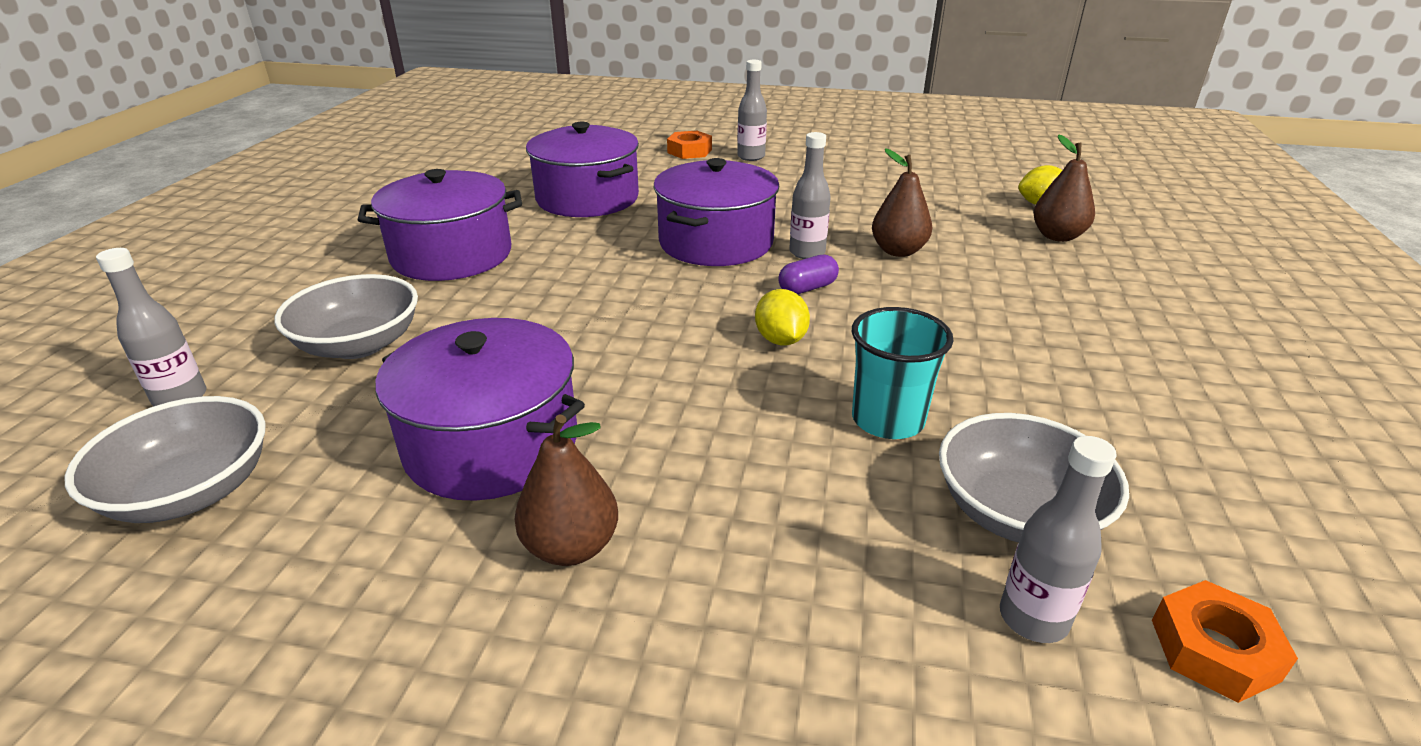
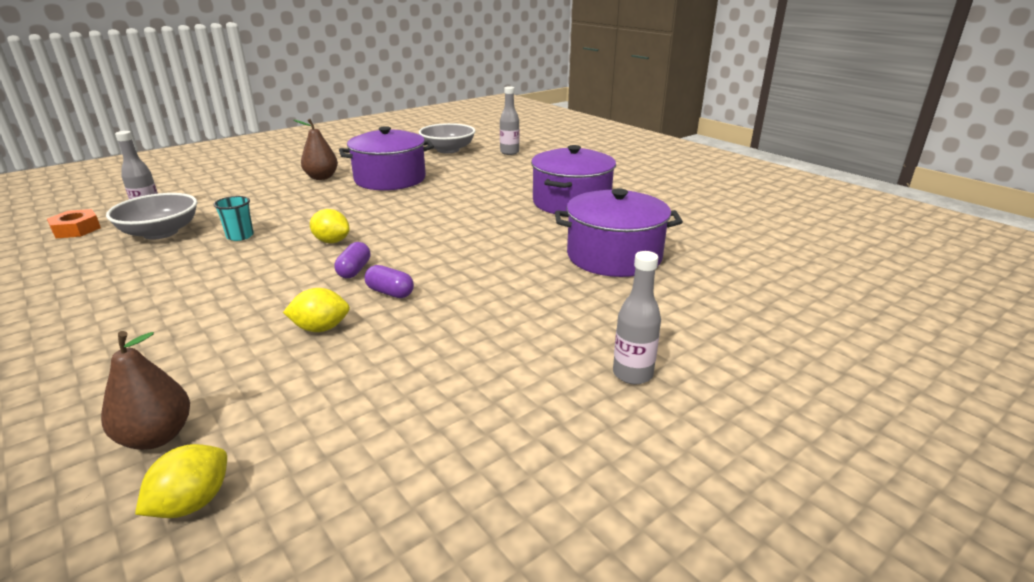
camera: 130 degrees right, 5 degrees down
(359, 344) = (502, 174): grey bowl -> none
(689, 151) = (695, 344): orange nut -> none
(716, 242) = (463, 270): purple pot -> none
(807, 253) = (390, 292): grey bottle -> purple capsule
(887, 420) = (240, 236): turquoise cup -> turquoise cup, size x0.66
(898, 251) = (321, 328): brown pear -> yellow lemon

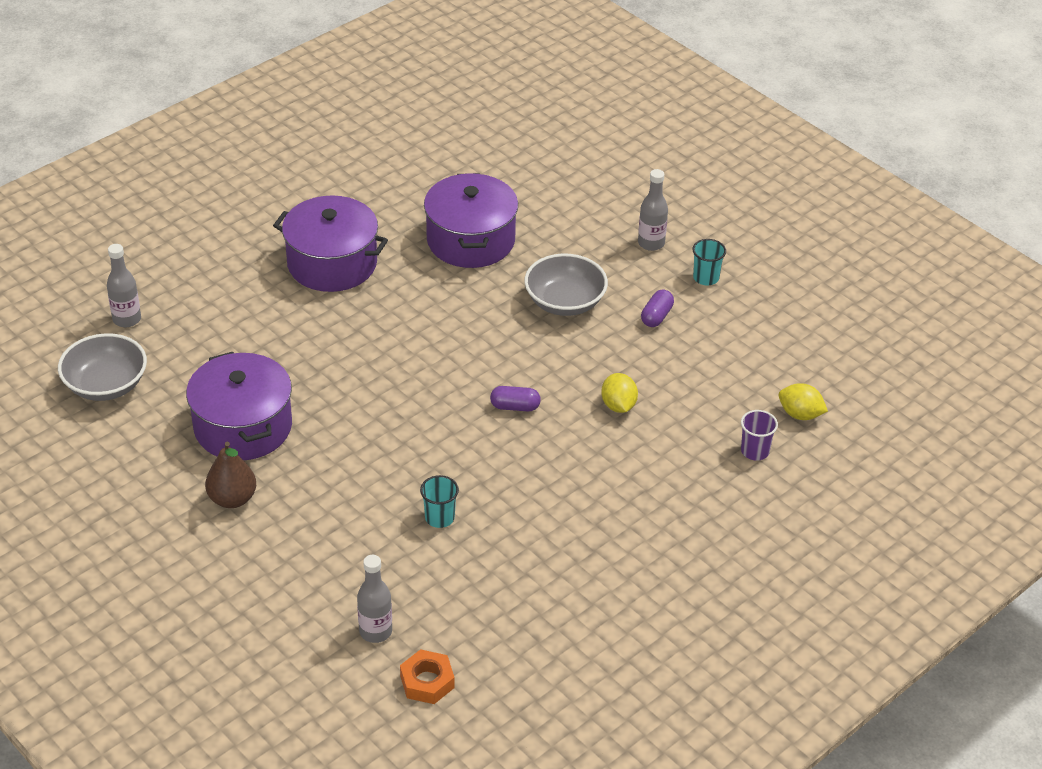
camera: 95 degrees left, 15 degrees up
(156, 437) = (755, 451): brown pear -> purple cup
(160, 233) = (433, 593): grey bowl -> grey bowl (565, 302)
(332, 241) = (449, 438): yellow lemon -> none
(390, 292) = (555, 375): purple capsule -> purple capsule (656, 316)
(556, 422) = (706, 278): none -> turquoise cup

